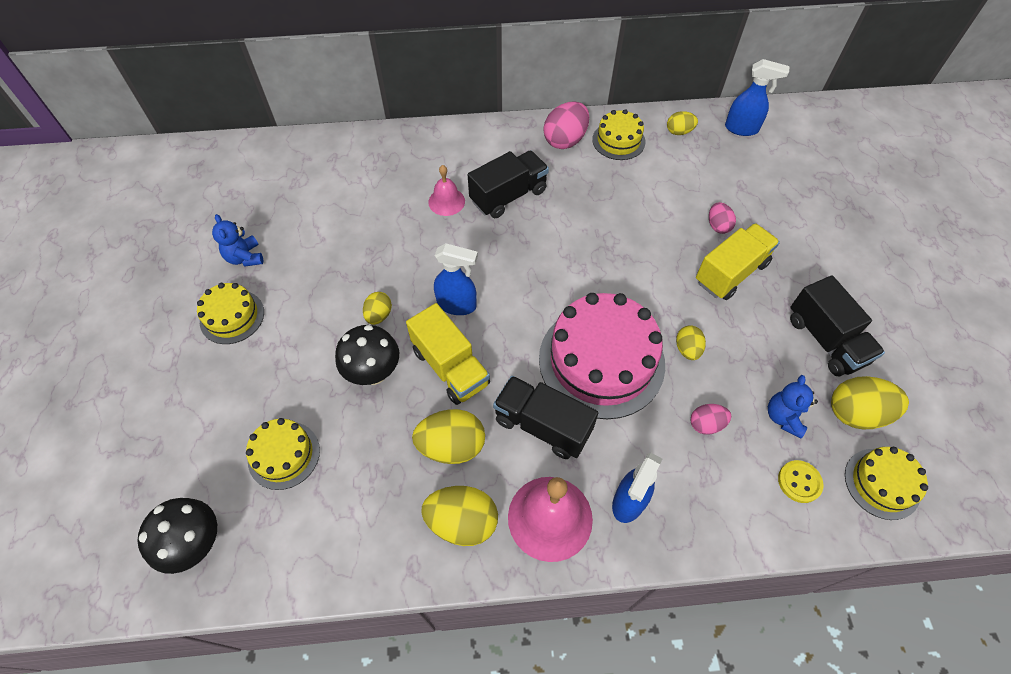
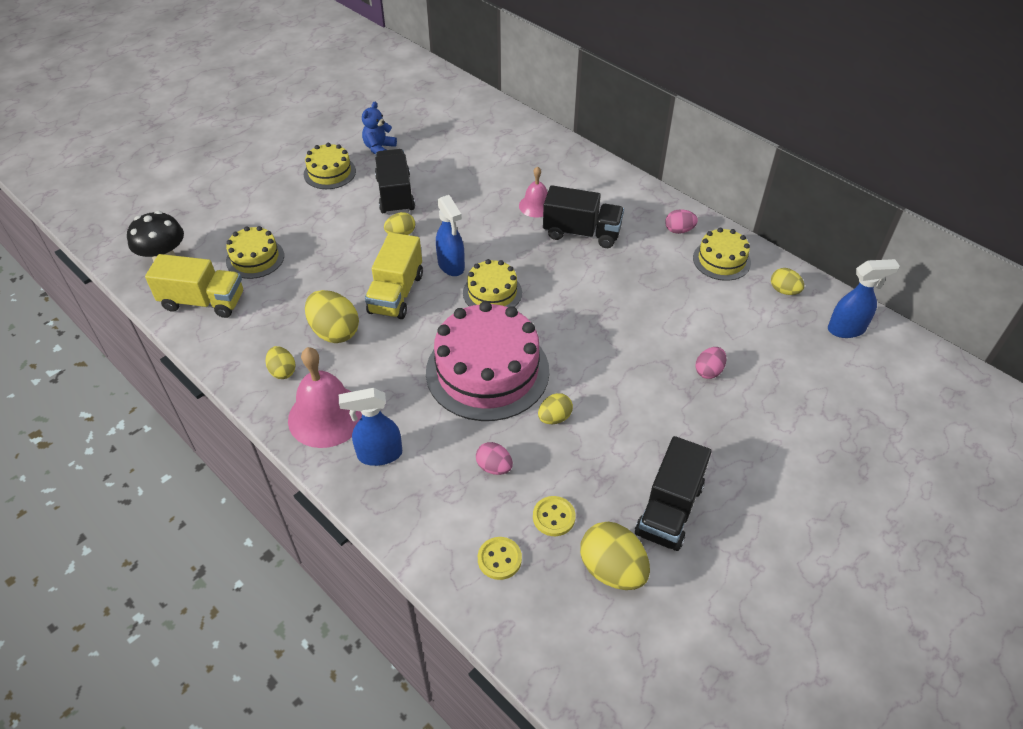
camera: 50 degrees right, 10 degrees down
(374, 373) = (353, 260): black mushroom -> none
(462, 522) = (282, 371): yellow egg -> yellow egg, size x0.57
(542, 425) = (397, 369): black truck -> black truck (395, 195)
(565, 140) = (679, 230): pink egg -> pink egg, size x0.57
(731, 273) = (667, 406): yellow truck -> yellow truck (203, 302)
(742, 129) = (847, 329): blue spray bottle -> blue spray bottle turned 75 degrees counterclockwise
(783, 417) = (553, 517): blue teddy bear -> yellow button
(882, 483) = (556, 623): yellow cake -> yellow cake (492, 292)

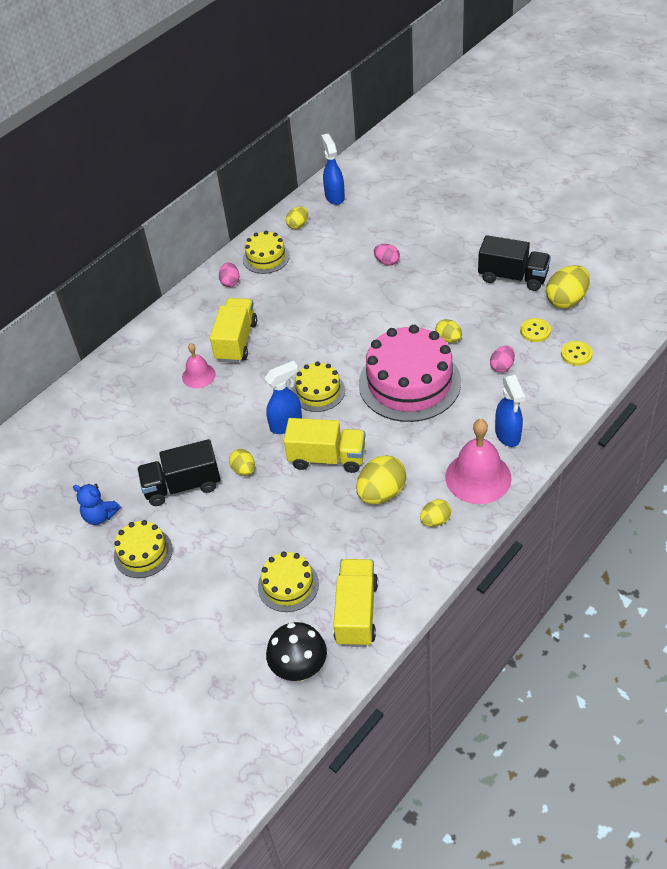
camera: 90 degrees left, 0 degrees up
(581, 233) = (236, 341): black truck -> yellow truck

